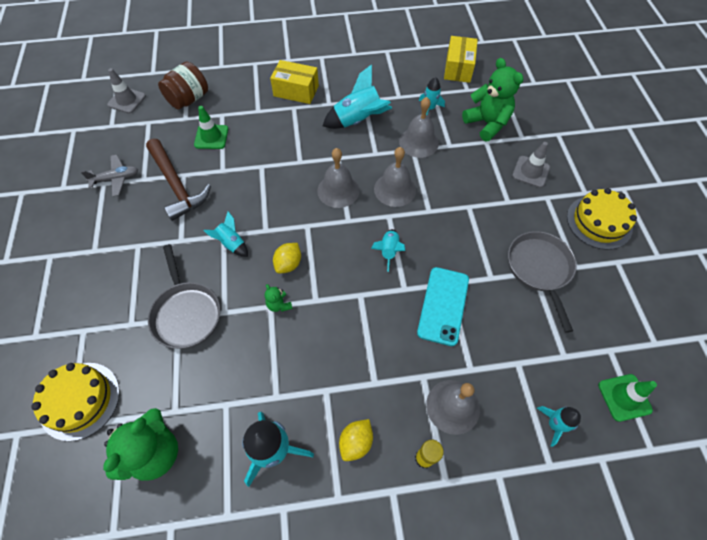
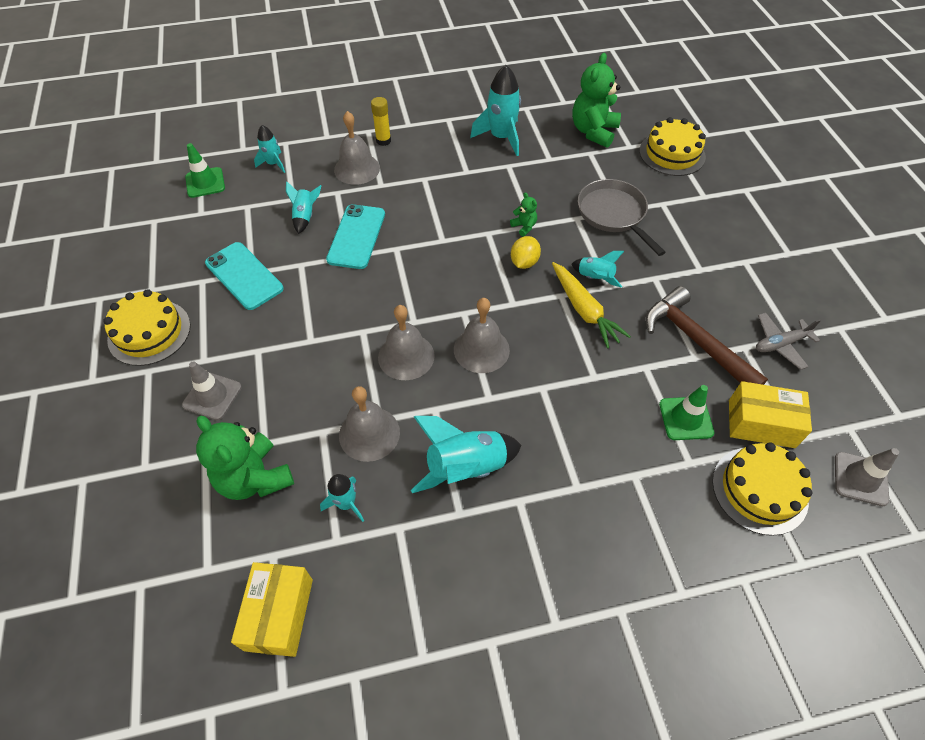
camera: 175 degrees right, 5 degrees down
(189, 99) = (759, 490): brown jar -> yellow cake
(251, 215) = (584, 310): none -> yellow carrot
(296, 91) = (582, 525): yellow box -> yellow box (761, 423)
(356, 442) = (437, 145): yellow lemon -> none
(389, 251) = (413, 282): turquoise rocket -> turquoise rocket (305, 217)
(539, 269) = (244, 276): grey pan -> turquoise phone

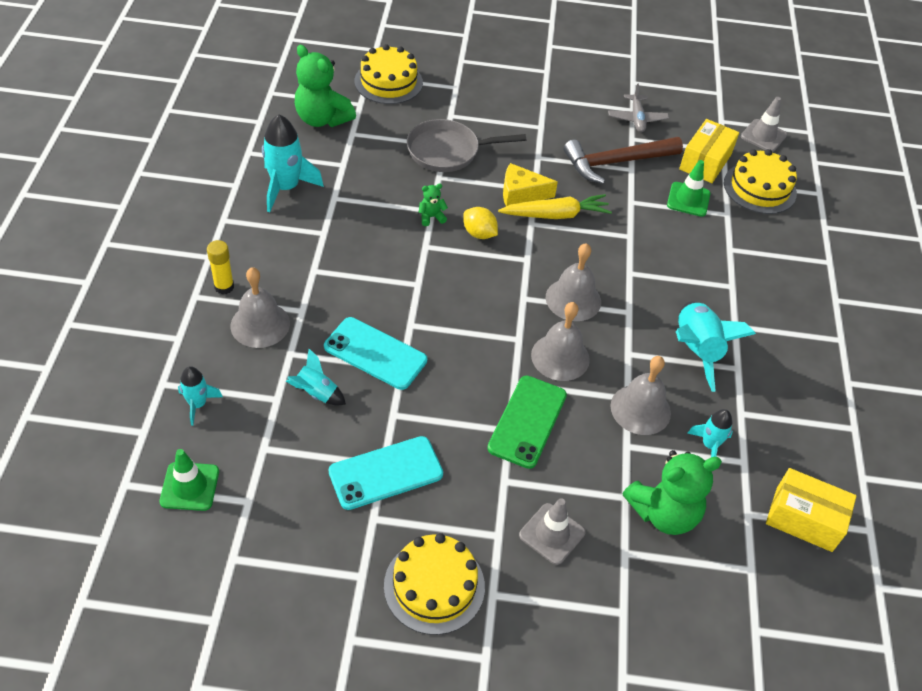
camera: 75 degrees left, 5 degrees down
(323, 350) = (527, 421): none -> green phone
(595, 278) = (521, 194): turquoise rocket -> yellow cheese

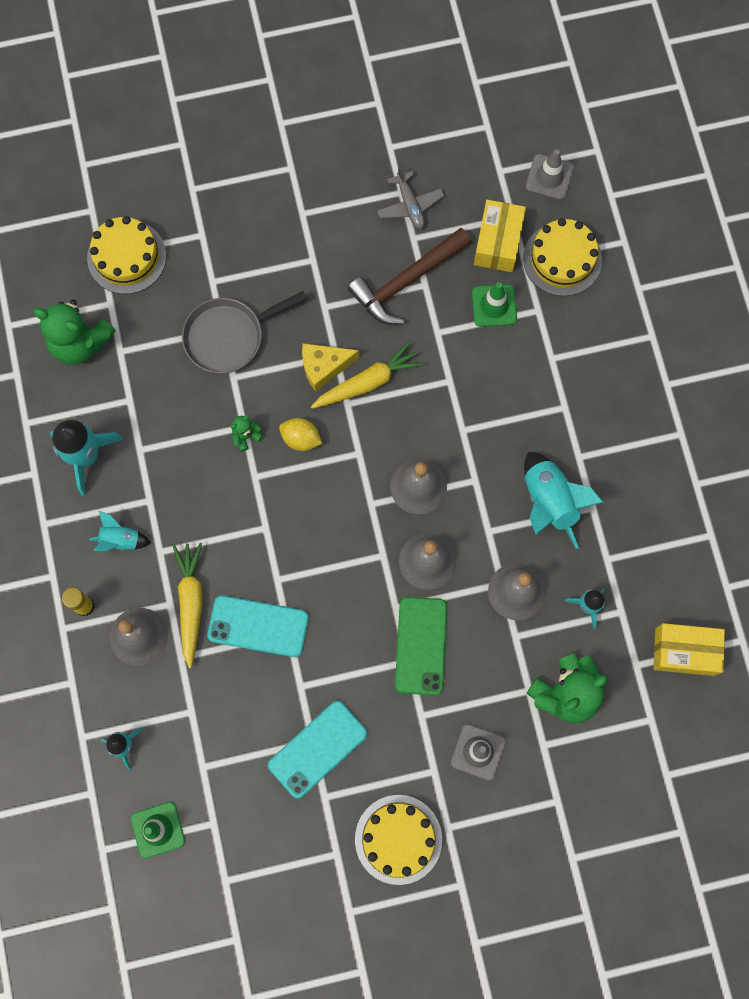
camera: 15 degrees left, 25 degrees up
(316, 393) = (223, 691): turquoise rocket -> turquoise rocket (121, 540)
(321, 315) = (190, 602): none -> yellow carrot

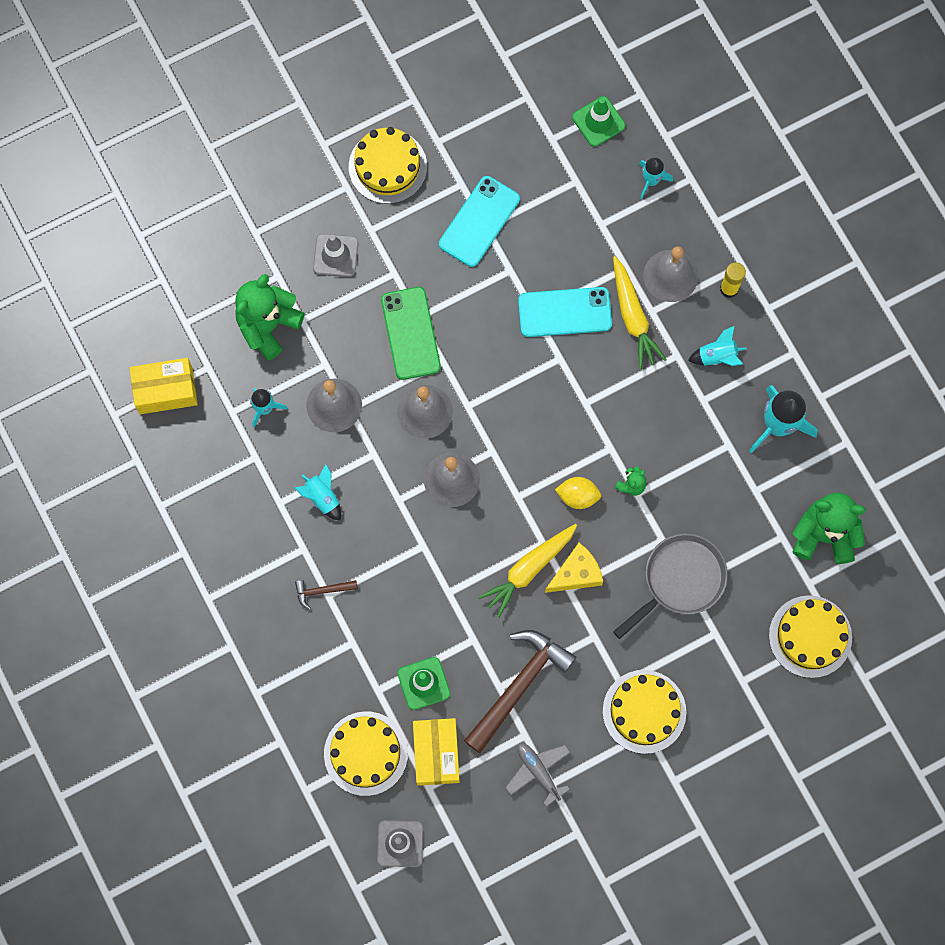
camera: 165 degrees right, 0 degrees up
(299, 231) = (644, 711): none -> yellow cake
(549, 502) = (322, 497): turquoise rocket -> turquoise rocket, size x0.56
(569, 413) = (322, 591): none -> brown hammer

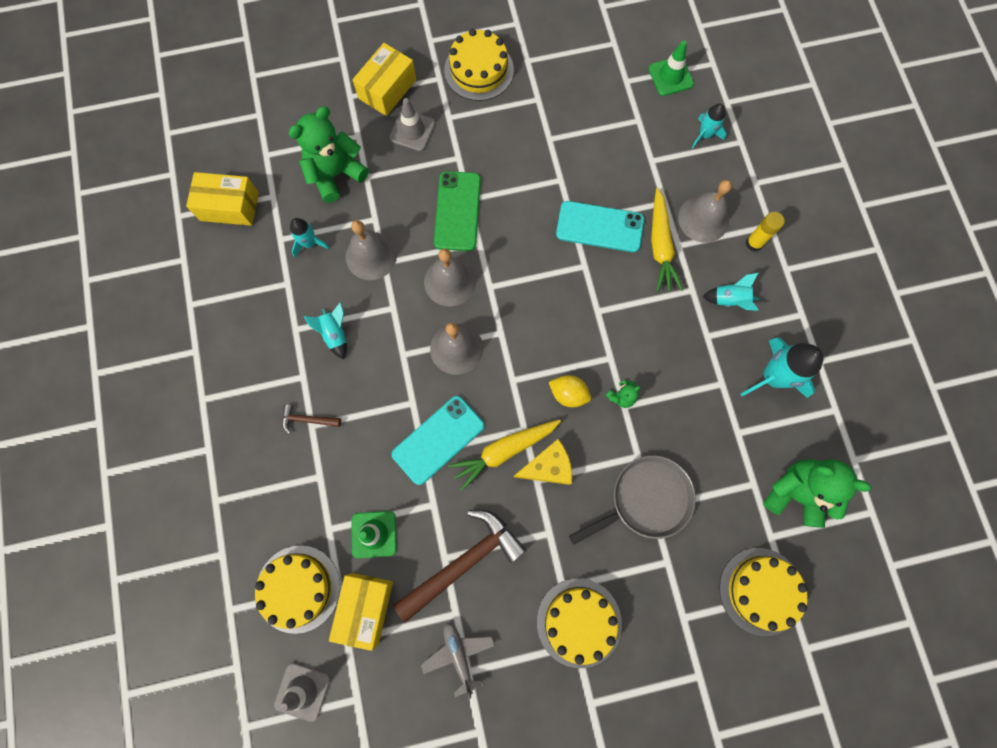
camera: 15 degrees right, 0 degrees up
(294, 214) = (387, 89): none -> yellow box
(479, 221) = (544, 133): turquoise phone -> turquoise phone (438, 440)

